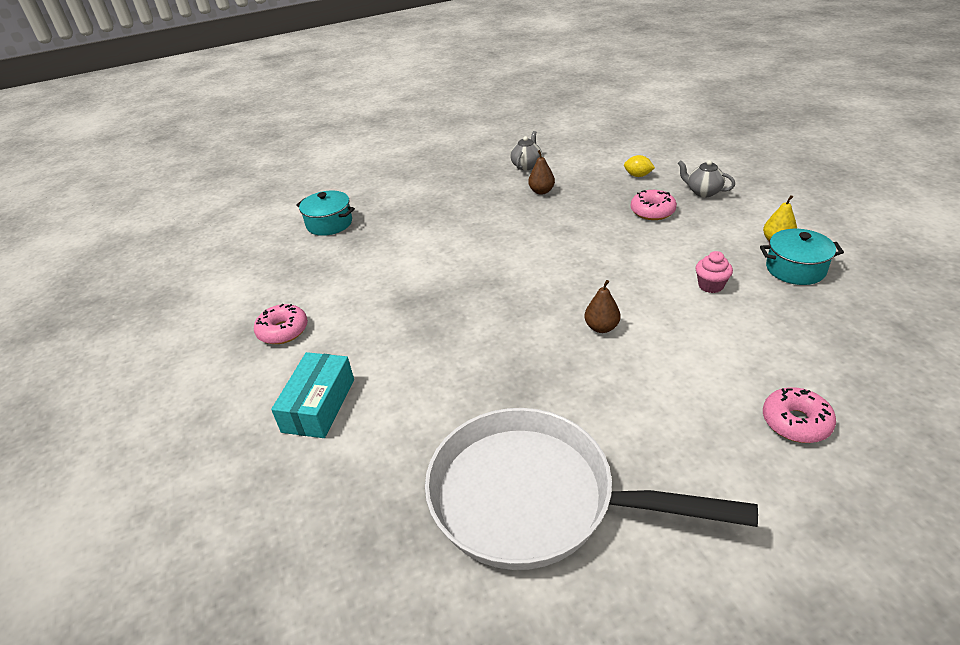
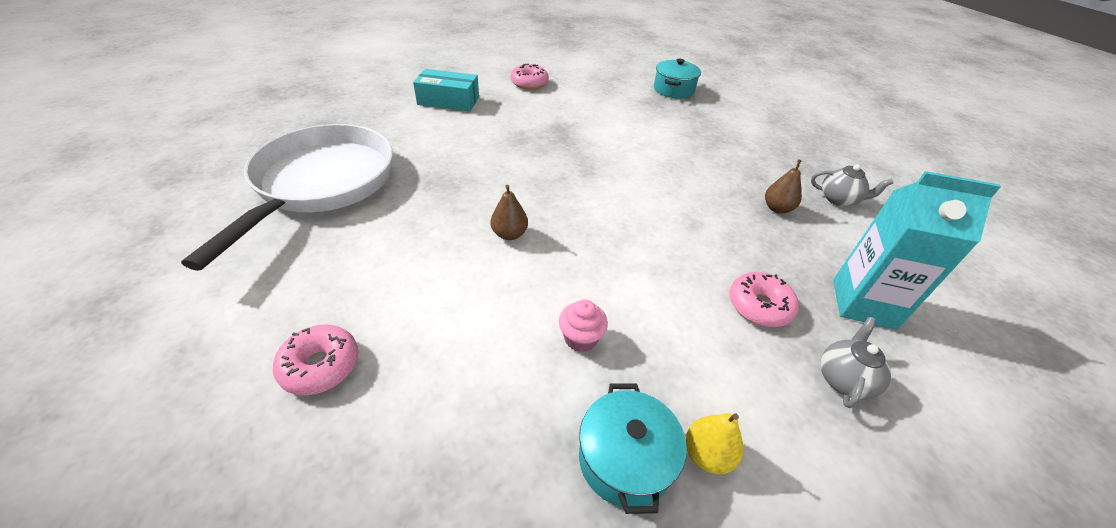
camera: 80 degrees right, 5 degrees up
(638, 175) = (863, 303): yellow lemon -> turquoise carton

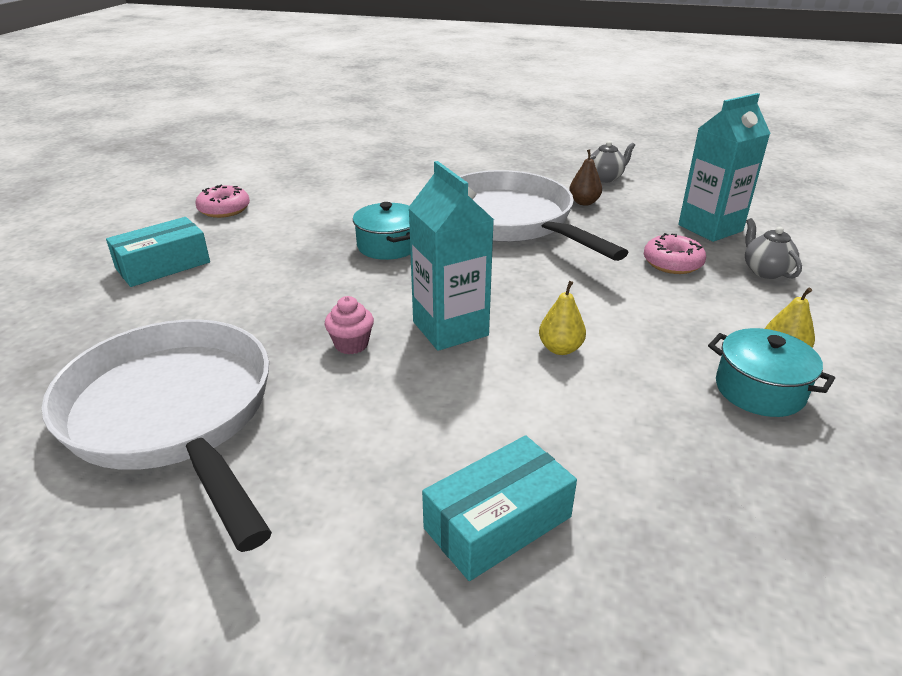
camera: 45 degrees left, 10 degrees down
(320, 366) = (497, 522): pink donut -> turquoise box
(509, 234) = (450, 329): brown pear -> turquoise carton
(546, 300) = (560, 349): none -> yellow pear
(580, 338) = (624, 353): pink cupcake -> pink cupcake (351, 344)
(673, 90) = (371, 157): turquoise pot -> turquoise pot (388, 246)
(685, 188) = (510, 222): none -> white pan

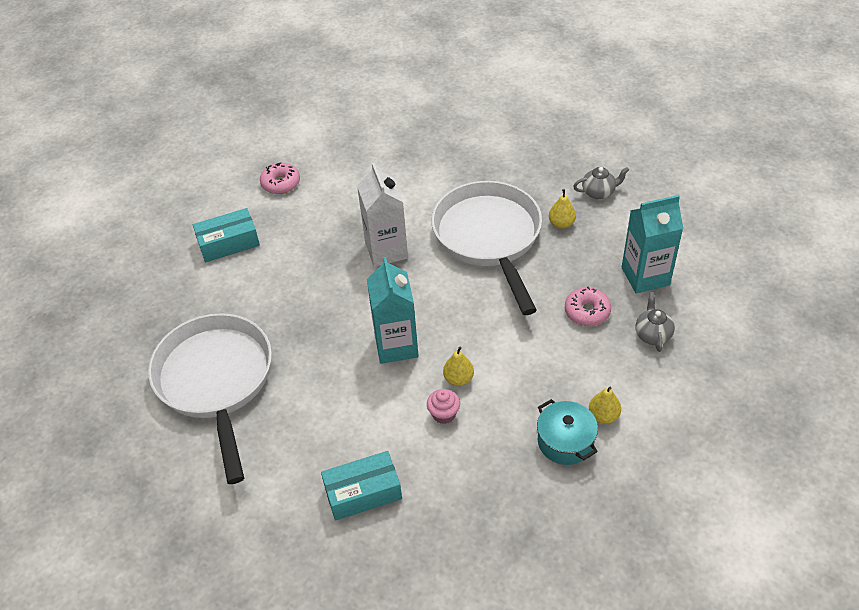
camera: 20 degrees right, 15 degrees up
(351, 344) = (329, 346): pink cupcake -> pink cupcake (444, 414)
(388, 246) = (386, 250): turquoise pot -> white carton
(584, 202) = (561, 224): brown pear -> yellow pear

